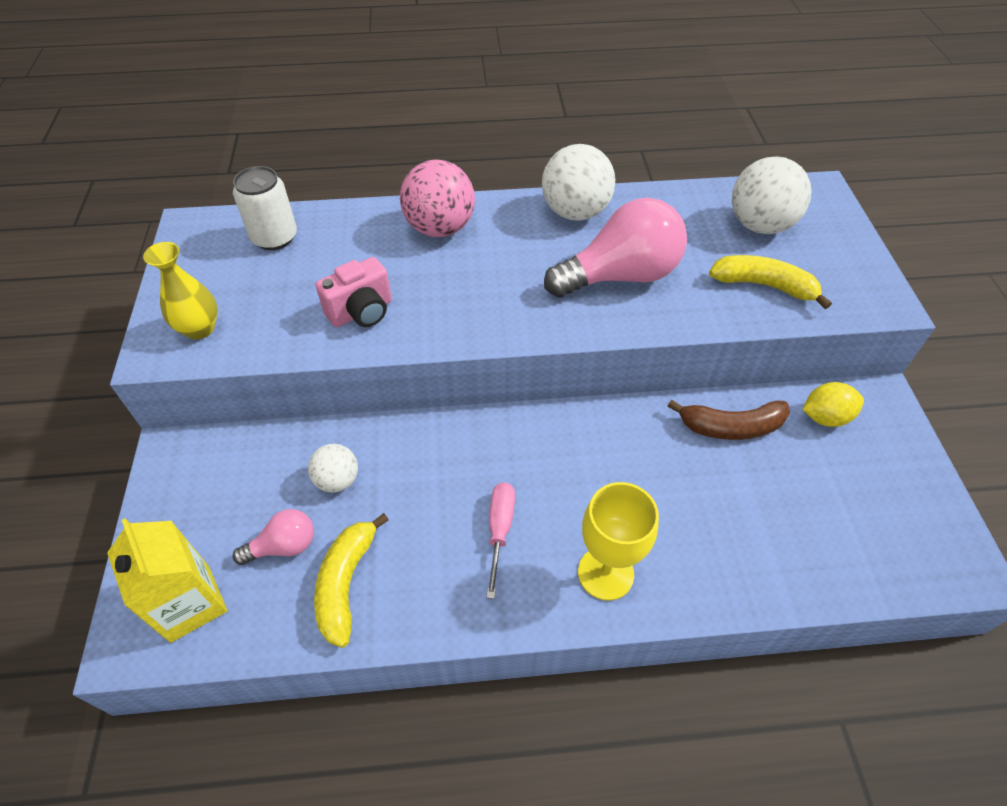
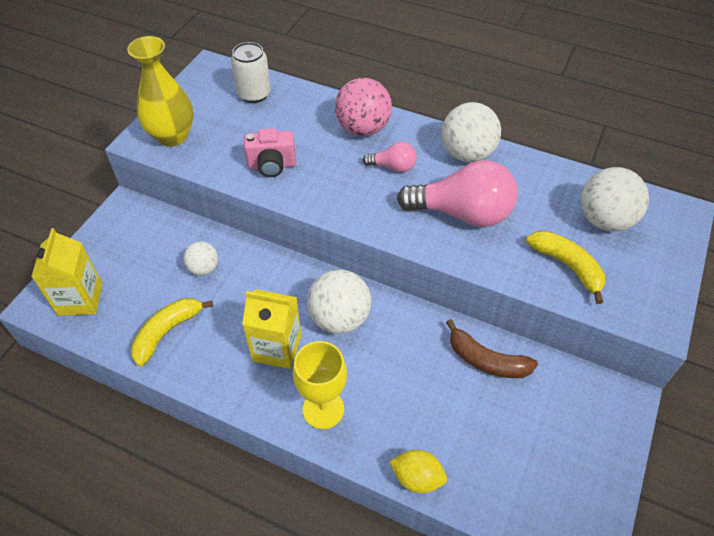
camera: 30 degrees right, 0 degrees up
(200, 329) = (172, 136): yellow vase -> yellow vase, size x1.53
(284, 546) = (148, 292): pink light bulb -> pink light bulb (393, 167)
(499, 530) = (277, 348): pink screwdriver -> yellow carton
(546, 459) = (339, 318): none -> white ball
(825, 417) = (566, 389): yellow lemon -> yellow lemon (417, 478)

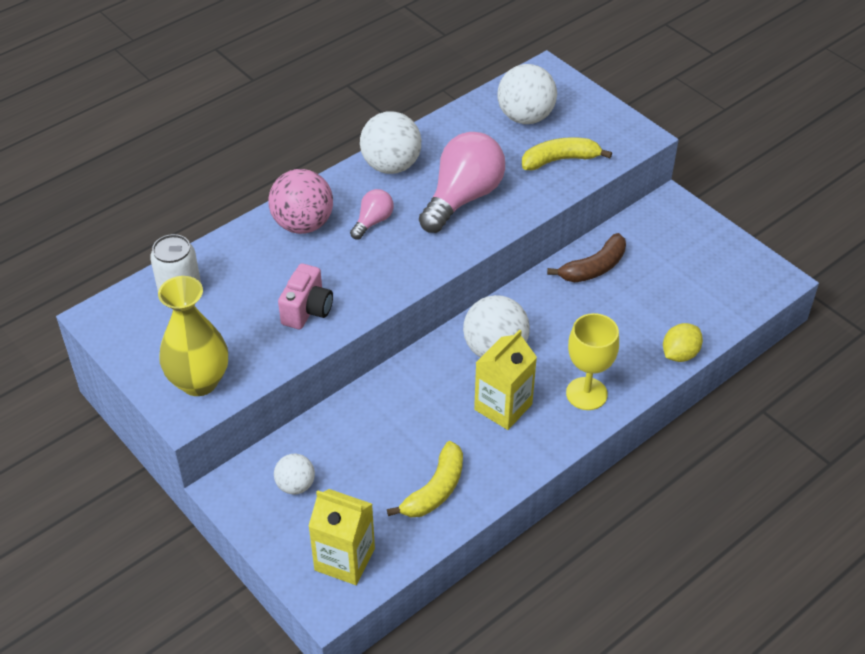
camera: 65 degrees left, 5 degrees down
(167, 332) = (435, 490): yellow banana -> yellow banana turned 120 degrees counterclockwise
(204, 268) = (368, 438): white ball -> white ball (295, 485)

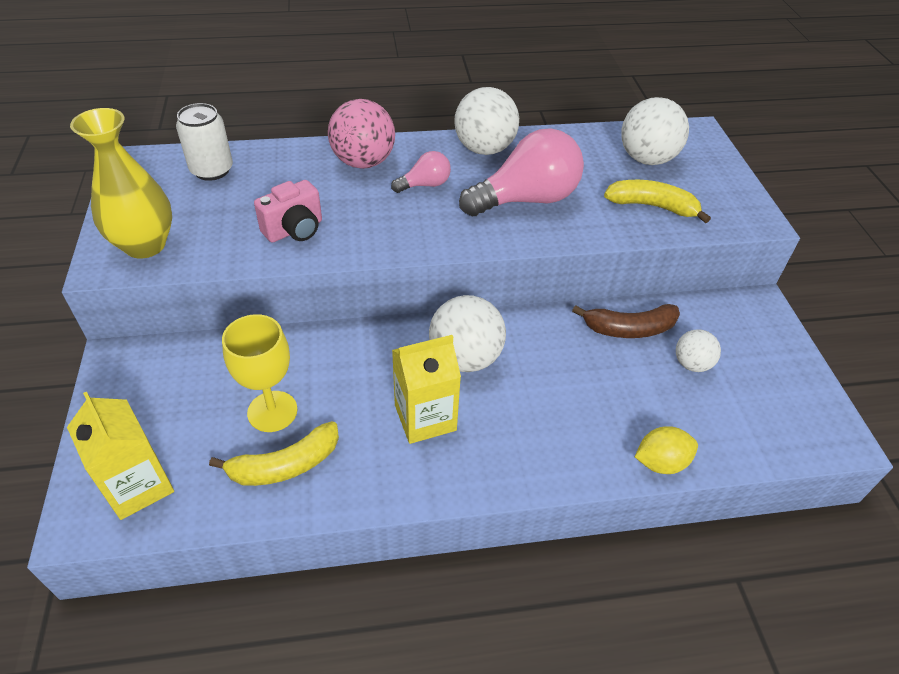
camera: 30 degrees right, 0 degrees up
(295, 485) = (171, 388): white ball -> white ball (691, 364)
(586, 394) = (522, 450): yellow goblet -> yellow goblet (272, 411)

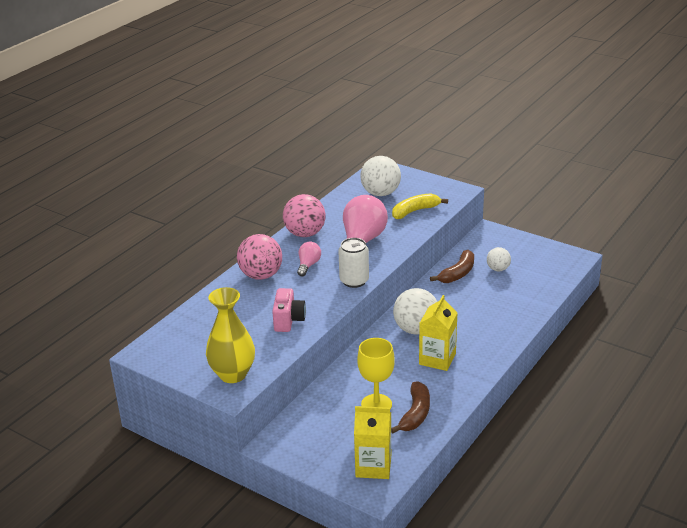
camera: 45 degrees left, 15 degrees down
(212, 170) = (194, 328): white can -> white can (354, 281)
(285, 465) = (415, 414): yellow banana -> brown banana
(484, 149) = (305, 234): white ball -> pink ball
(660, 462) = (536, 308): yellow lemon -> none

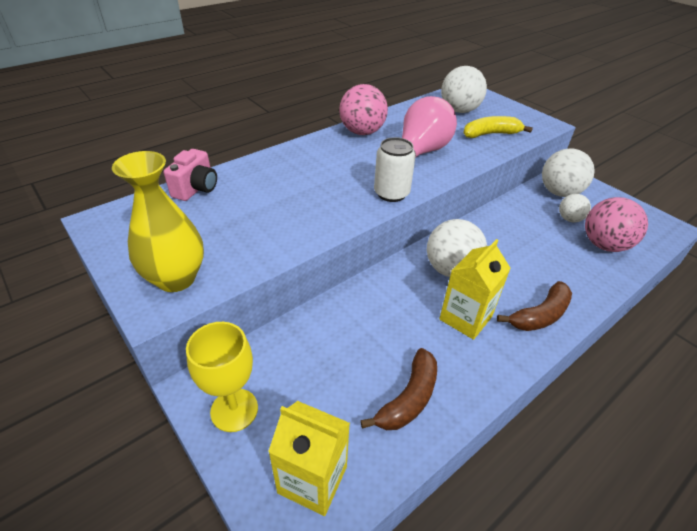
camera: 15 degrees right, 10 degrees up
(261, 275) = (291, 163): pink ball -> pink ball (604, 245)
(288, 321) = (289, 223): pink camera -> pink camera (196, 189)
(308, 265) = (348, 164): pink light bulb -> none
(376, 404) = (362, 365): yellow goblet -> yellow goblet (234, 410)
(457, 273) = (520, 213): brown banana -> brown banana (540, 315)
(485, 248) = (559, 192): none -> white ball

